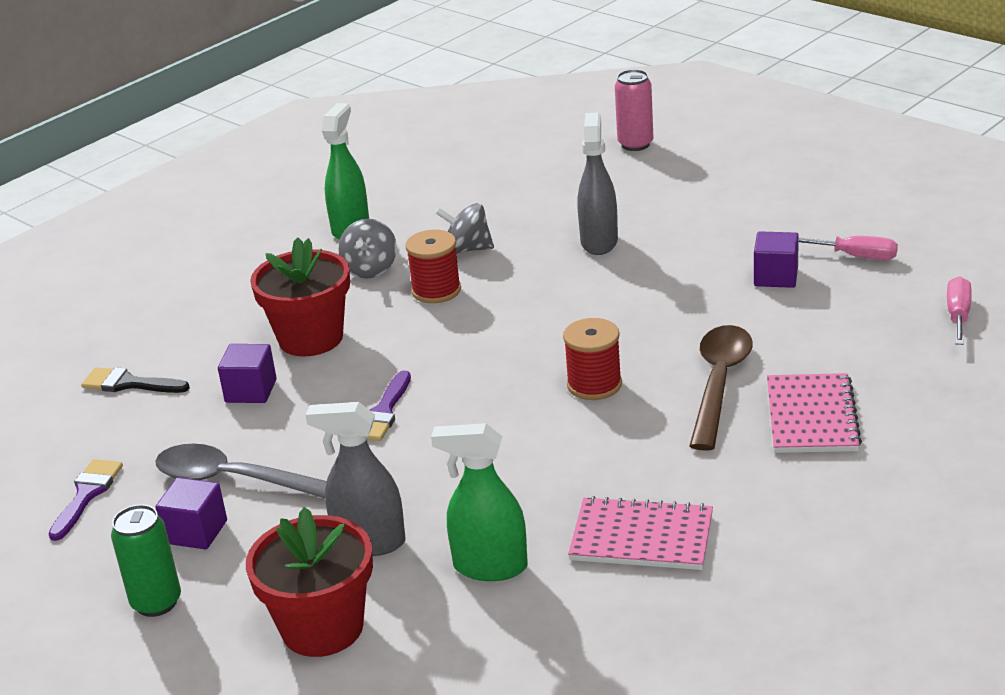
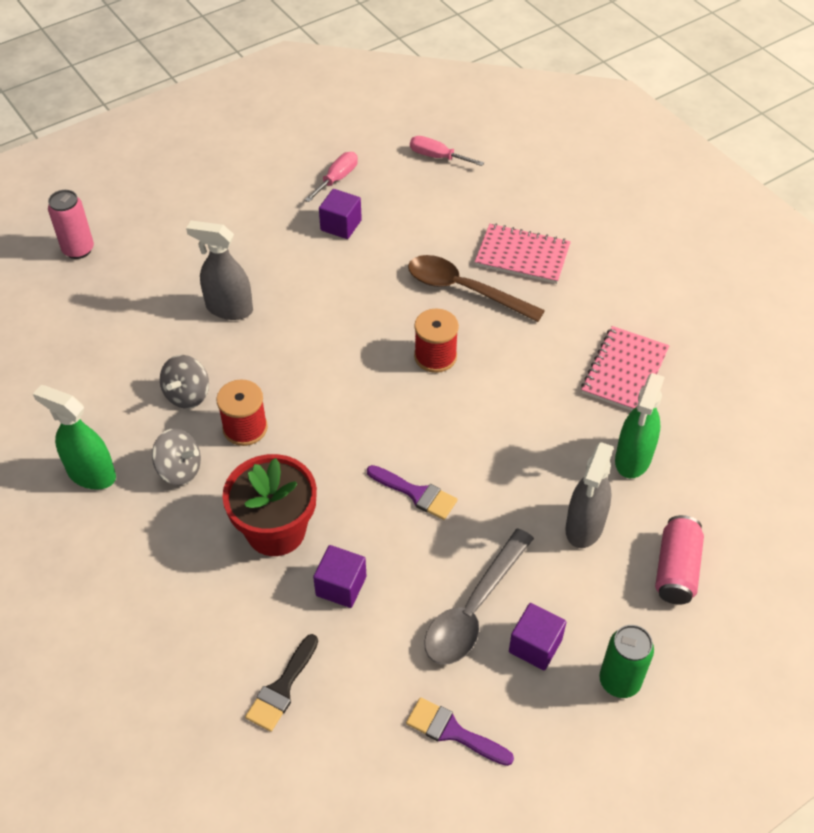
camera: 80 degrees left, 20 degrees up
(322, 628) = (676, 569): red flower pot -> pink can

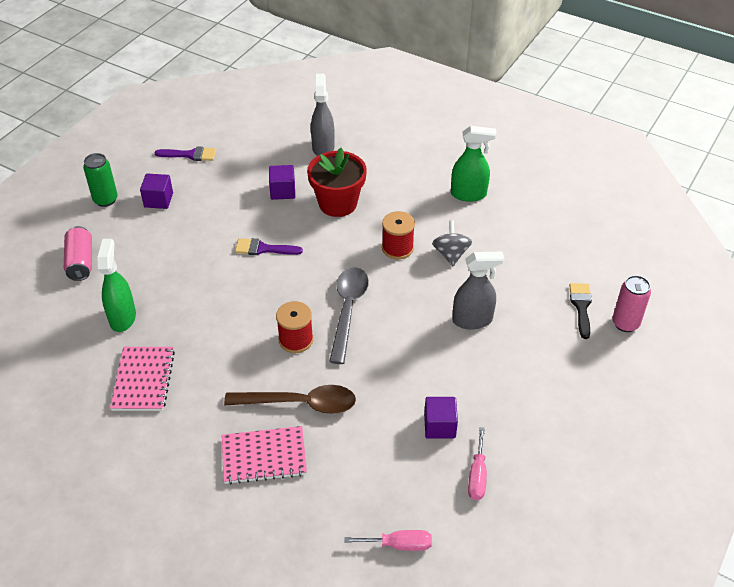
camera: 155 degrees right, 5 degrees down
(179, 469) = (419, 213): grey spinning top -> none
(282, 688) = (287, 144): black brush -> black brush (581, 306)
(474, 608) = (200, 205): grey spoon -> grey spoon (348, 310)
(584, 527) = (146, 266): grey spray bottle -> grey spray bottle (323, 148)

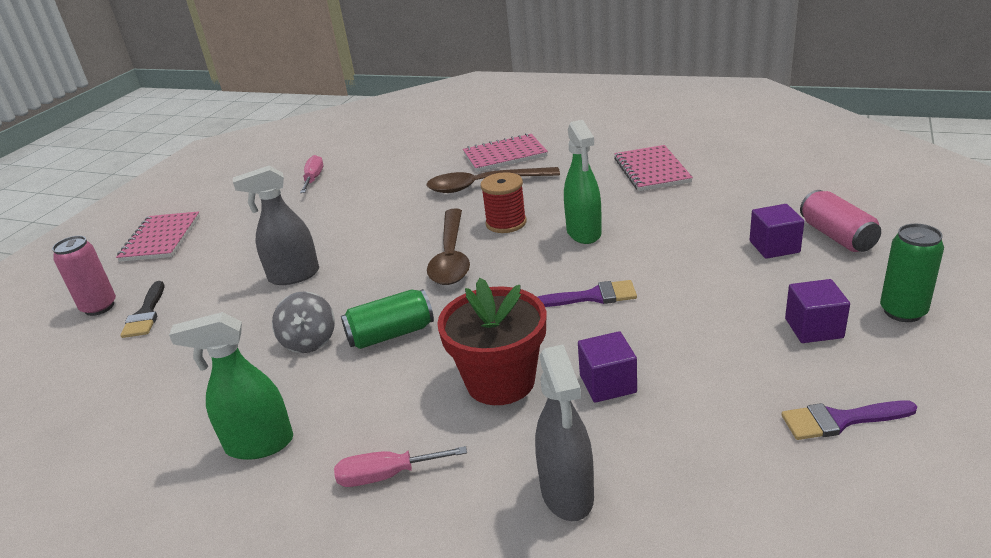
camera: 175 degrees right, 15 degrees down
(122, 317) = (721, 203): green spray bottle -> green spray bottle (584, 233)
(348, 310) = (451, 256): grey spoon -> brown spoon
(397, 248) = (391, 334): red spool -> green can
(399, 545) = (382, 142): pink screwdriver -> pink screwdriver (386, 476)
(439, 426) = (344, 197): purple cube -> purple cube (774, 247)
(615, 406) = (161, 239): none -> pink notebook

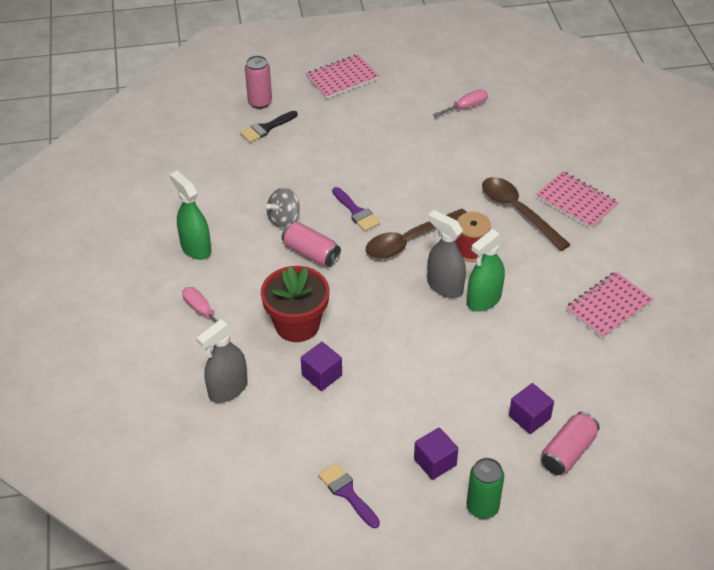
camera: 55 degrees right, 15 degrees up
(293, 276) = (341, 172): grey spray bottle -> grey spray bottle (444, 286)
(391, 334) = (311, 253): green can -> pink can
(593, 296) = (406, 335): purple brush -> purple brush (356, 212)

